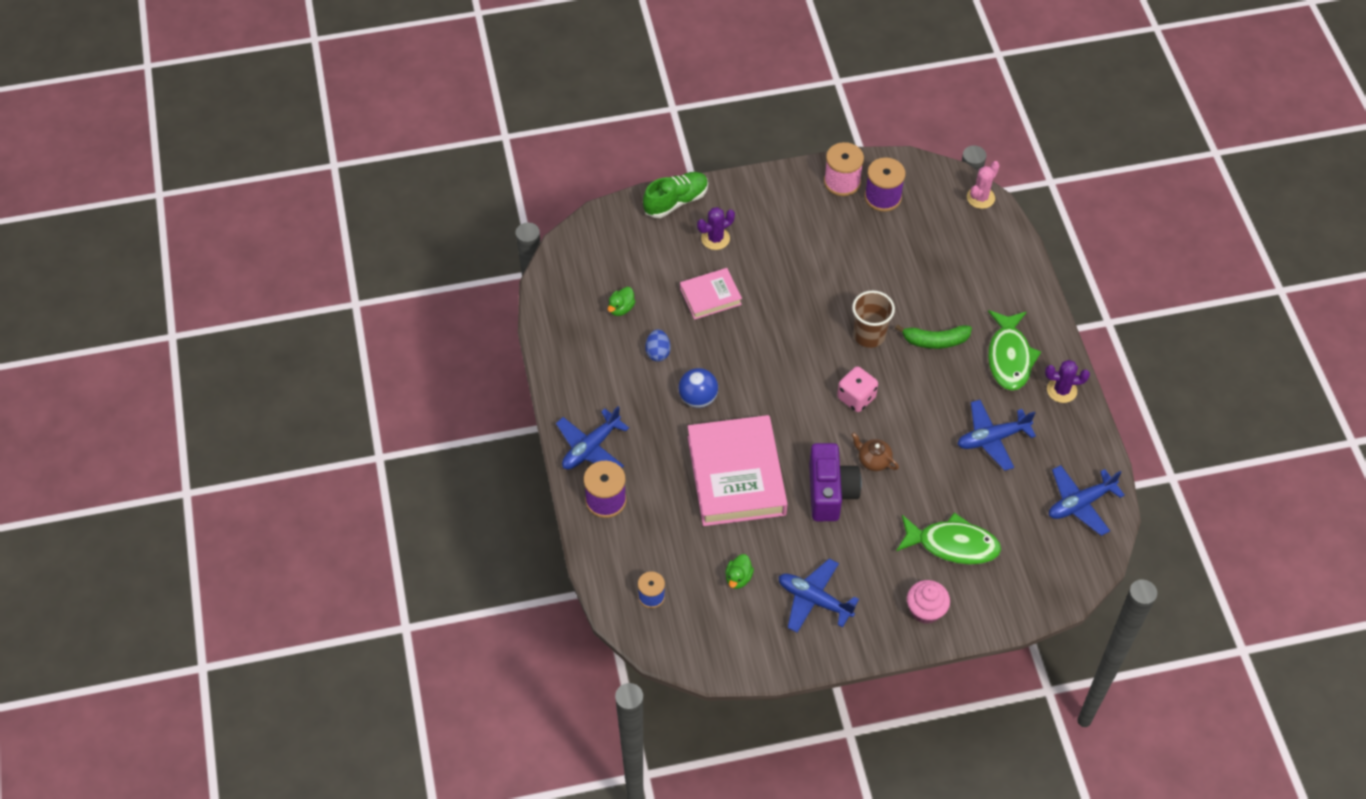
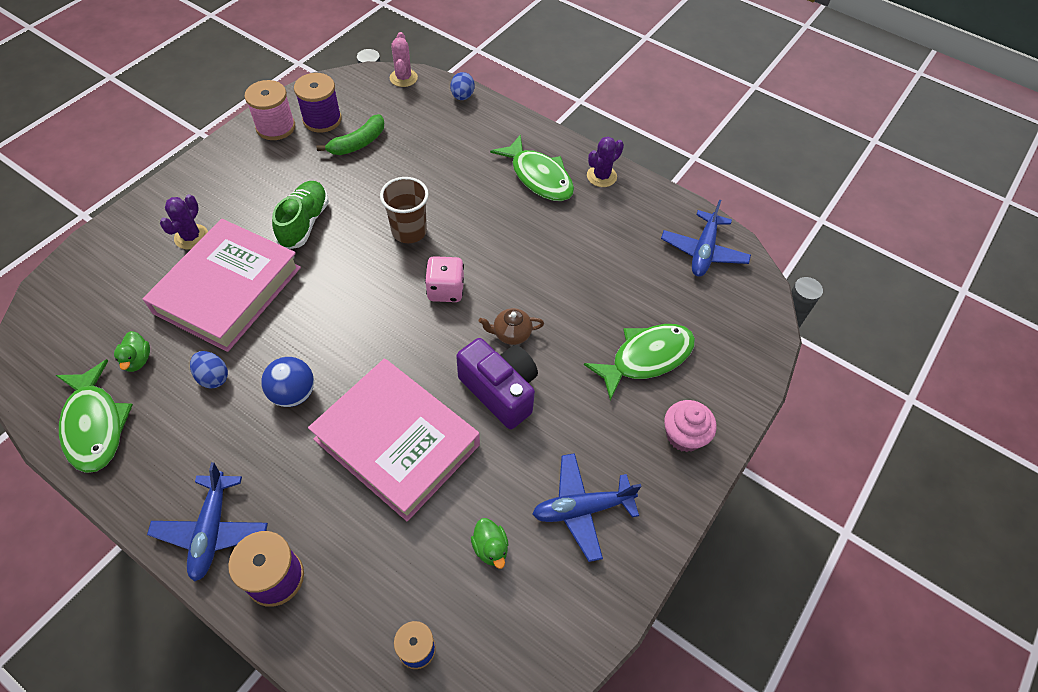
camera: 45 degrees left, 0 degrees up
(569, 335) = (95, 425): none -> green fish
(676, 201) = (123, 228): green shoe -> green shoe (304, 223)
(710, 296) = (228, 290): pink book -> pink book, size x1.93
(935, 341) = (469, 201): green banana -> green banana (358, 143)
(992, 438) = (588, 247): blue plane -> none
(1014, 246) = (462, 96): none -> blue egg

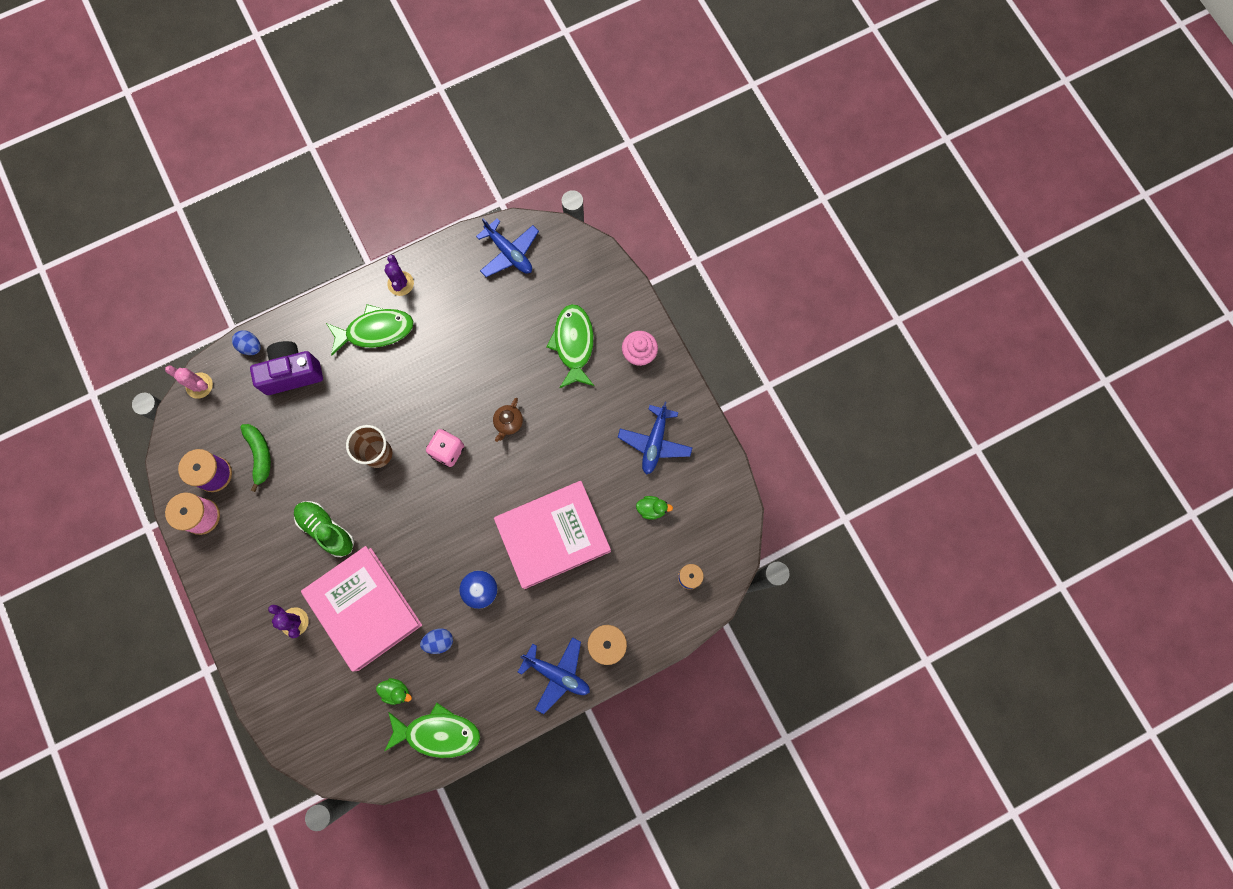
camera: 60 degrees left, 20 degrees up
(500, 391) = (549, 452): purple camera -> purple camera (292, 373)

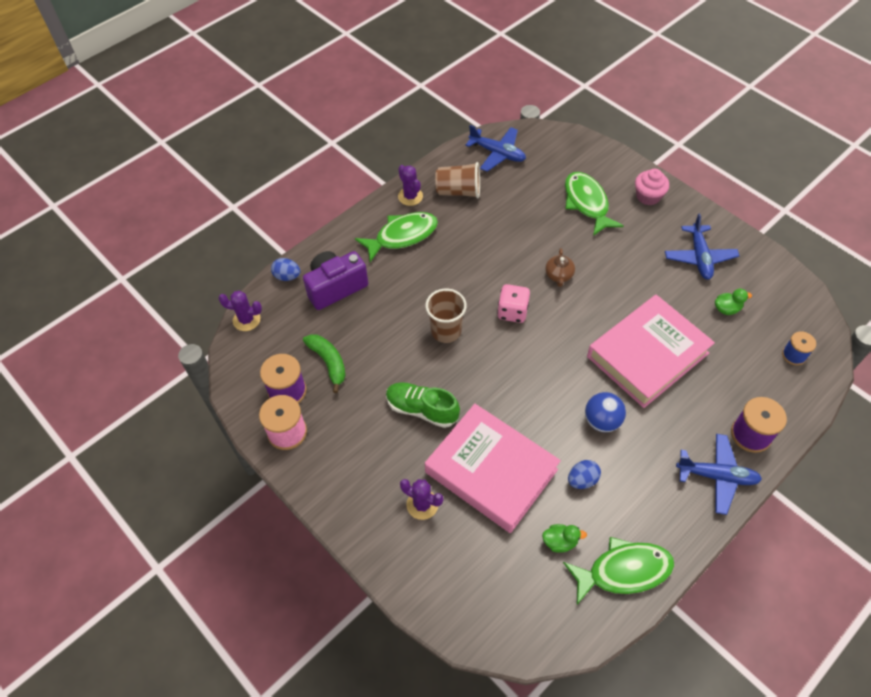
camera: 15 degrees left, 20 degrees down
(199, 385) = (246, 320): pink cactus -> purple cactus
(451, 291) = (458, 191): none -> brown cup

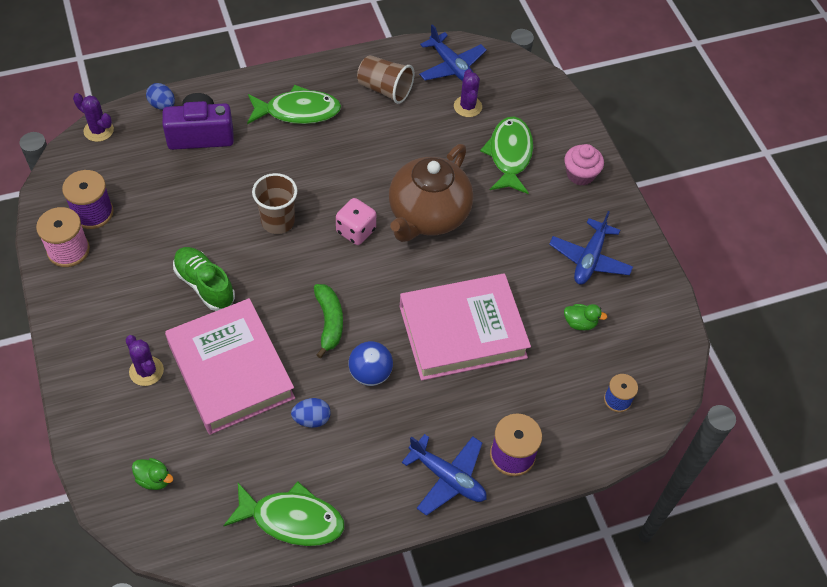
camera: 20 degrees right, 0 degrees up
(328, 362) = (147, 203): green banana -> green banana (329, 322)
(410, 196) = (332, 75): purple cactus -> purple cactus (467, 106)
(559, 276) = (428, 215): brown teapot -> brown teapot, size x2.50
(560, 542) = (250, 464): green duck -> green duck (154, 479)

